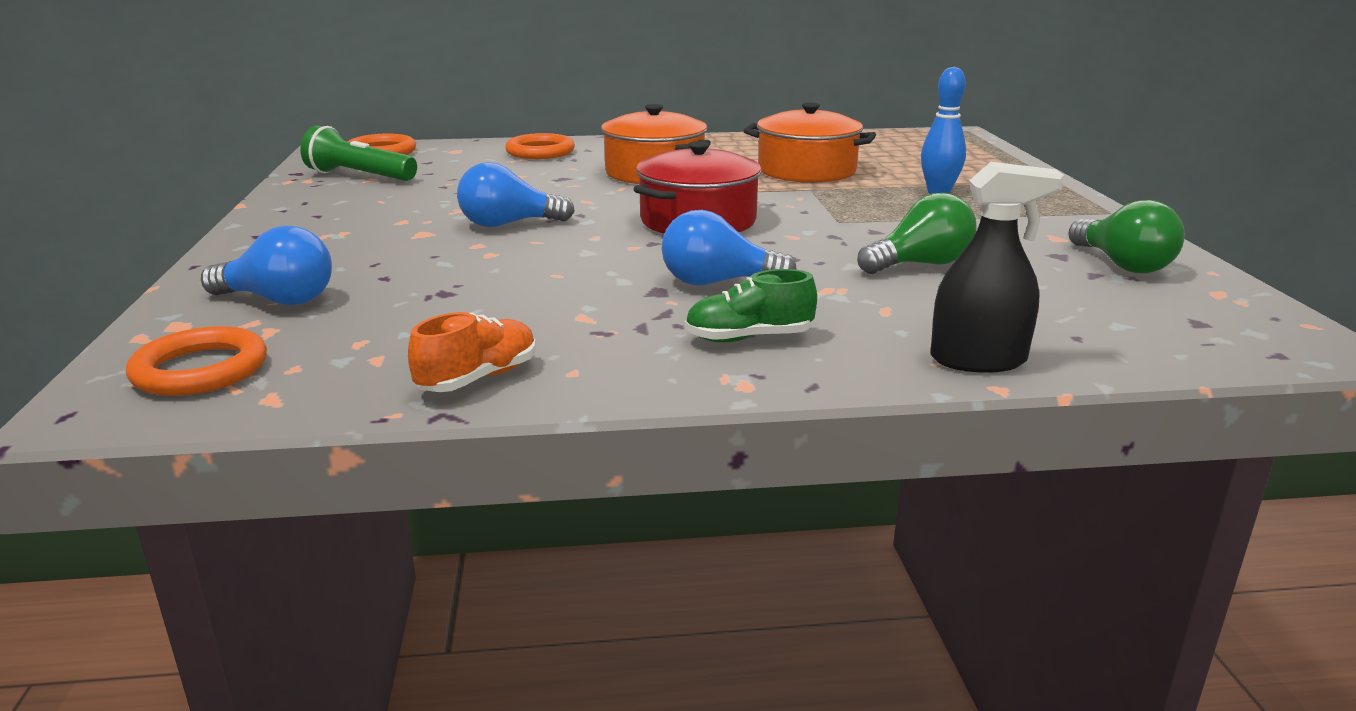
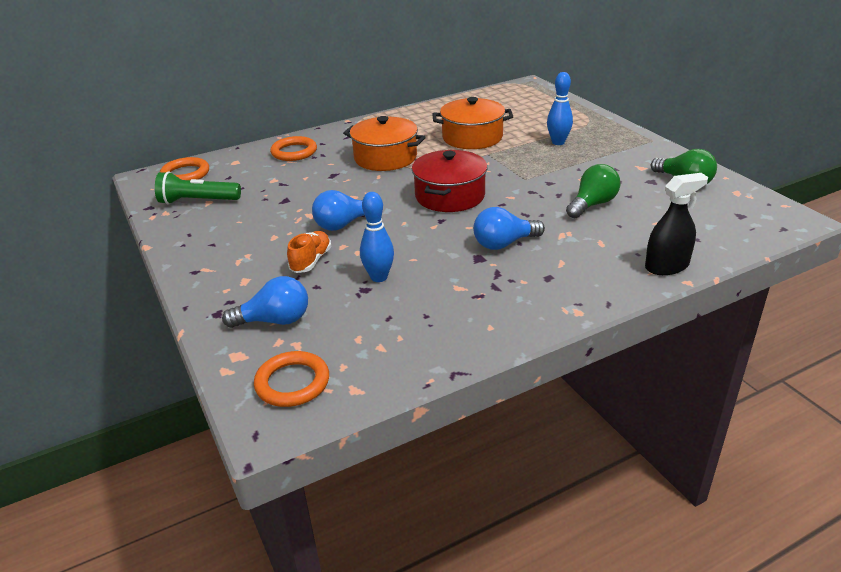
camera: 20 degrees left, 10 degrees up
(478, 378) = (448, 345): orange shoe -> orange shoe (311, 261)
(481, 284) = (379, 277): none -> blue bowling pin
(748, 338) = (554, 280): green shoe -> none

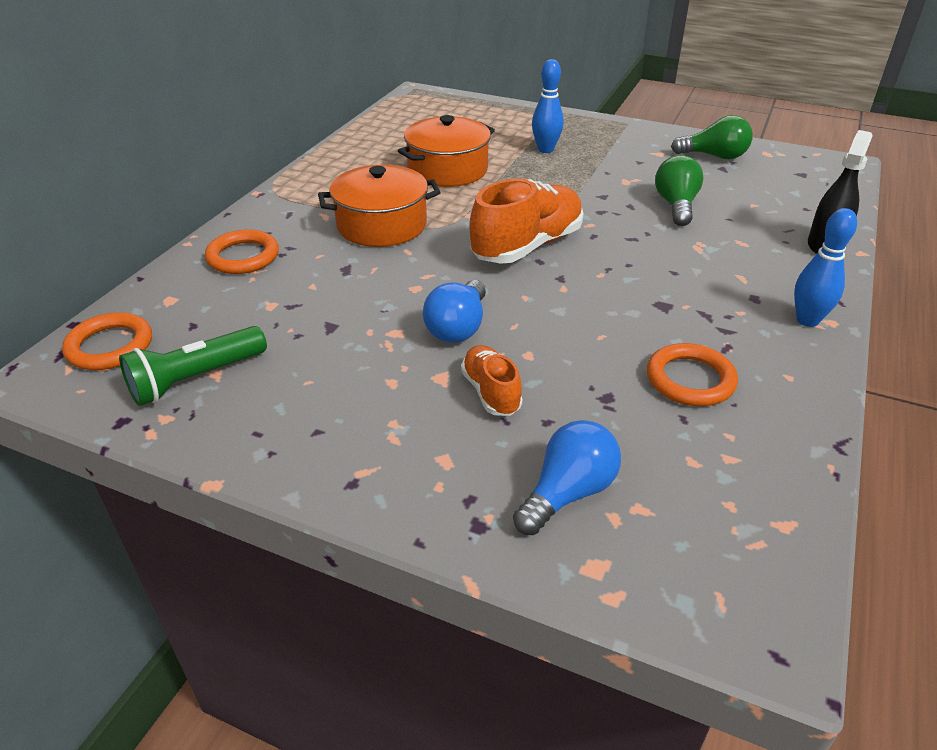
camera: 40 degrees left, 5 degrees up
(292, 383) = (713, 560): orange ring -> orange ring (690, 379)
(379, 277) = (600, 375): blue bowling pin -> blue bowling pin (807, 320)
(450, 196) = (527, 246): red pot -> orange shoe
(504, 244) = (663, 279): blue light bulb -> none

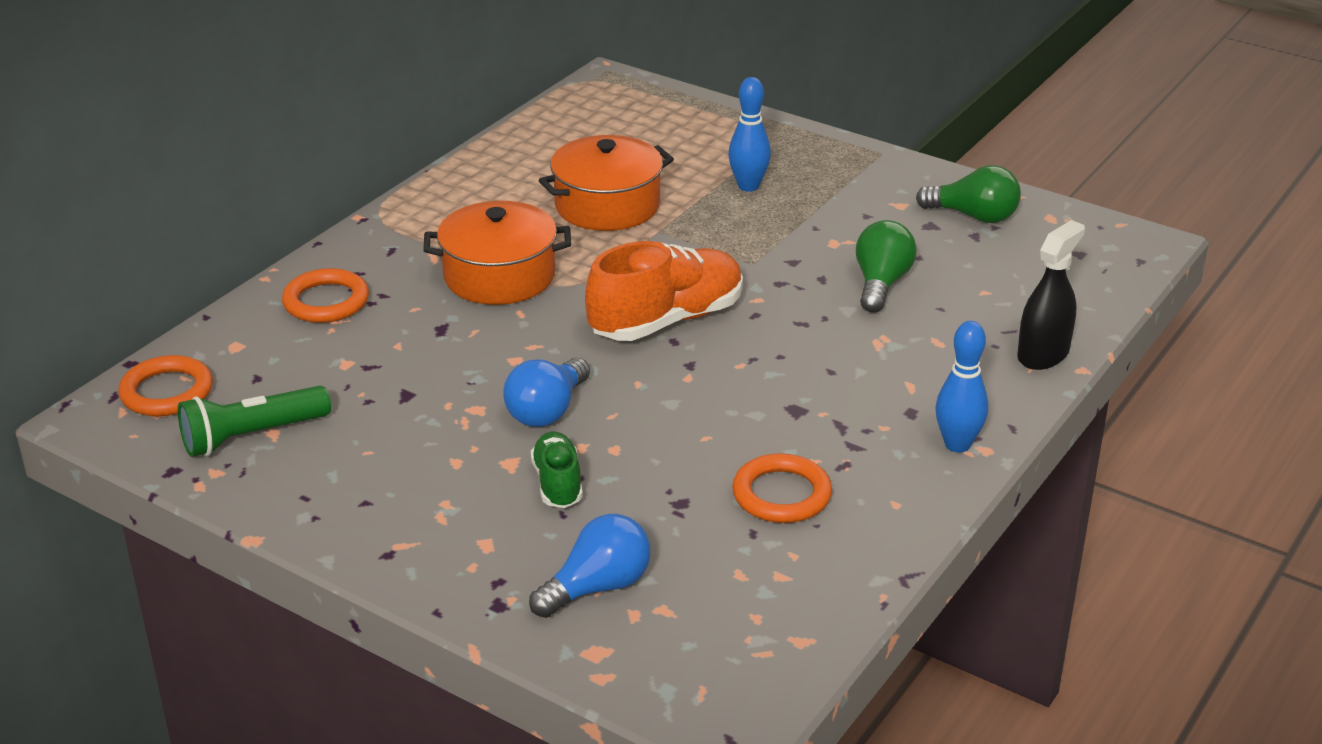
camera: 10 degrees right, 5 degrees down
(491, 392) = (557, 483): orange shoe -> green shoe

